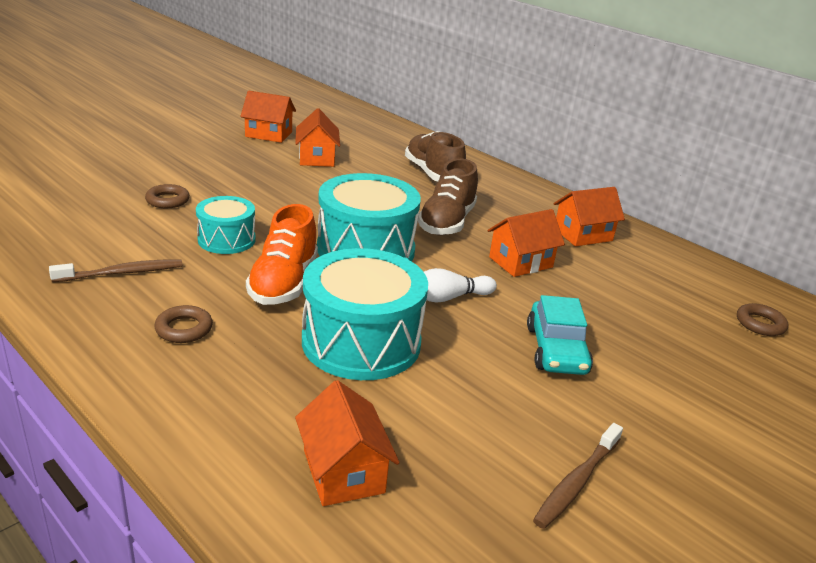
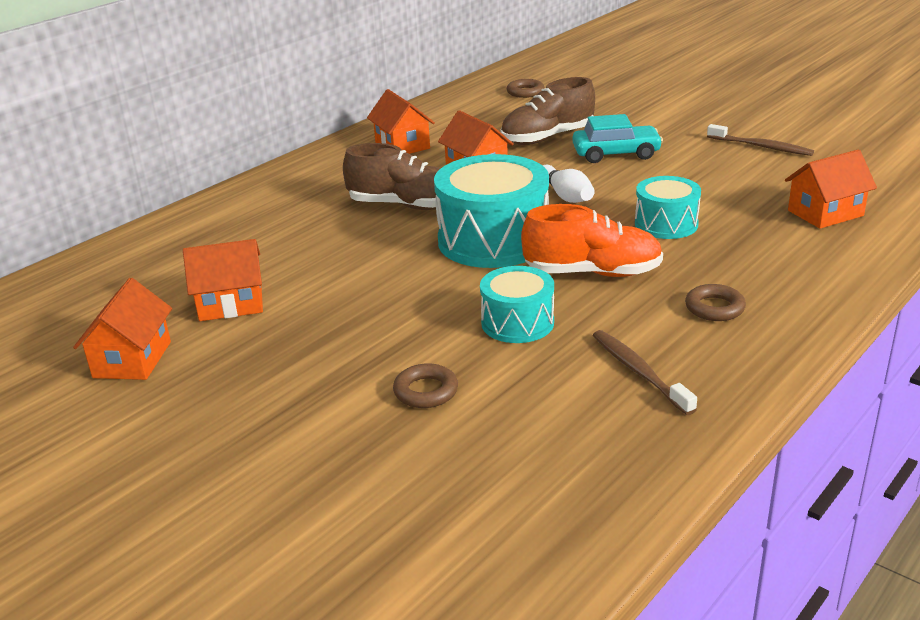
camera: 90 degrees left, 0 degrees up
(361, 342) = (666, 224): turquoise drum -> turquoise drum, size x0.57
(433, 174) = (268, 222): brown shoe -> brown shoe (547, 138)

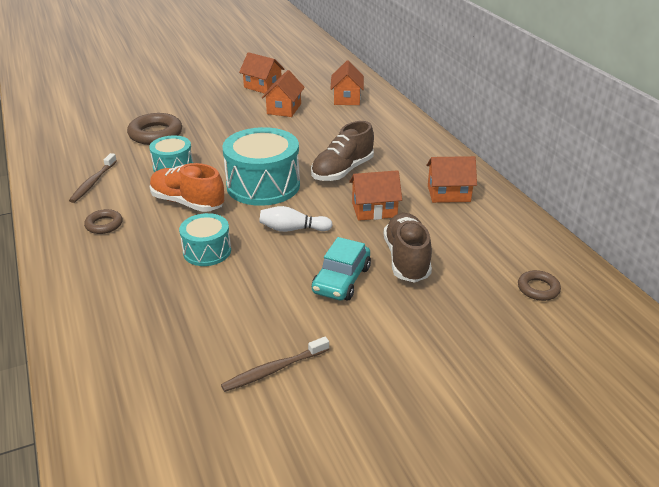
camera: 115 degrees right, 5 degrees up
(426, 391) = (155, 134): brown ring -> brown ring, size x1.79
(592, 273) = (187, 202): orange shoe -> orange shoe turned 90 degrees clockwise
(639, 372) = (93, 182): brown toothbrush -> brown toothbrush turned 105 degrees clockwise
(825, 213) = (132, 330): orange house -> orange house (346, 98)

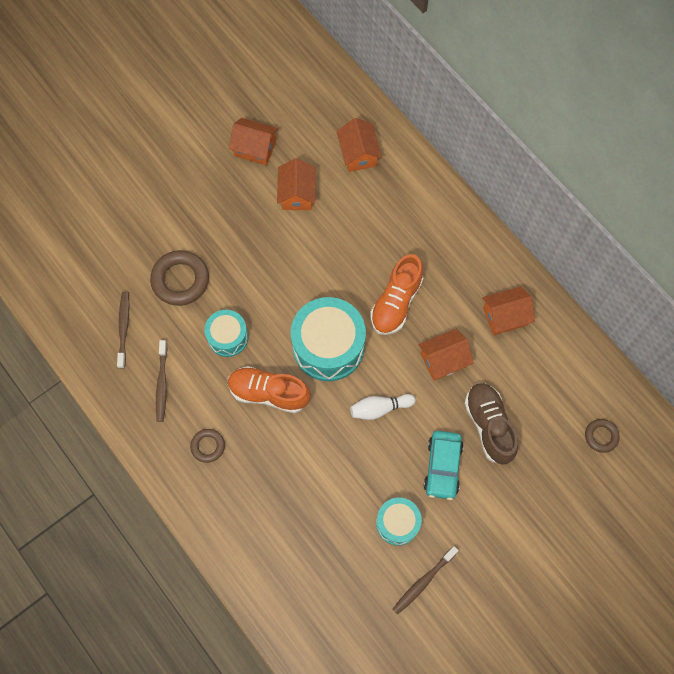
camera: 15 degrees left, 35 degrees up
(87, 150) = (124, 328): none -> brown toothbrush
(207, 251) = (317, 459): turquoise drum -> turquoise drum (397, 523)
(342, 171) = (396, 302): brown shoe -> orange shoe

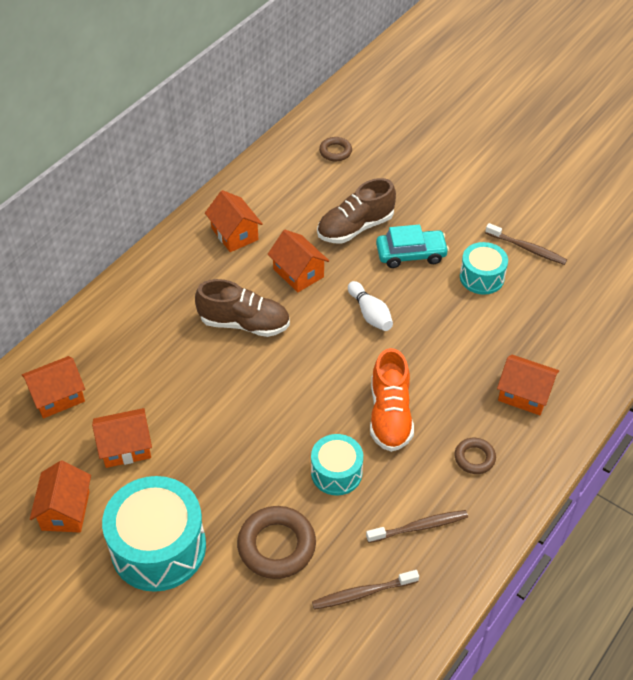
camera: 105 degrees left, 20 degrees down
(256, 511) = (524, 394): none -> orange house
(328, 346) = (315, 372): turquoise drum -> turquoise drum (158, 547)
(396, 302) = (244, 323): orange shoe -> brown shoe

